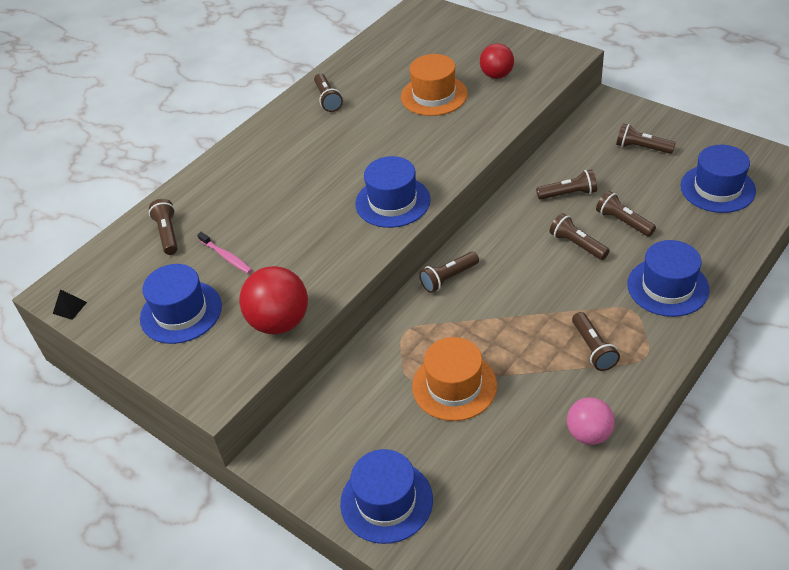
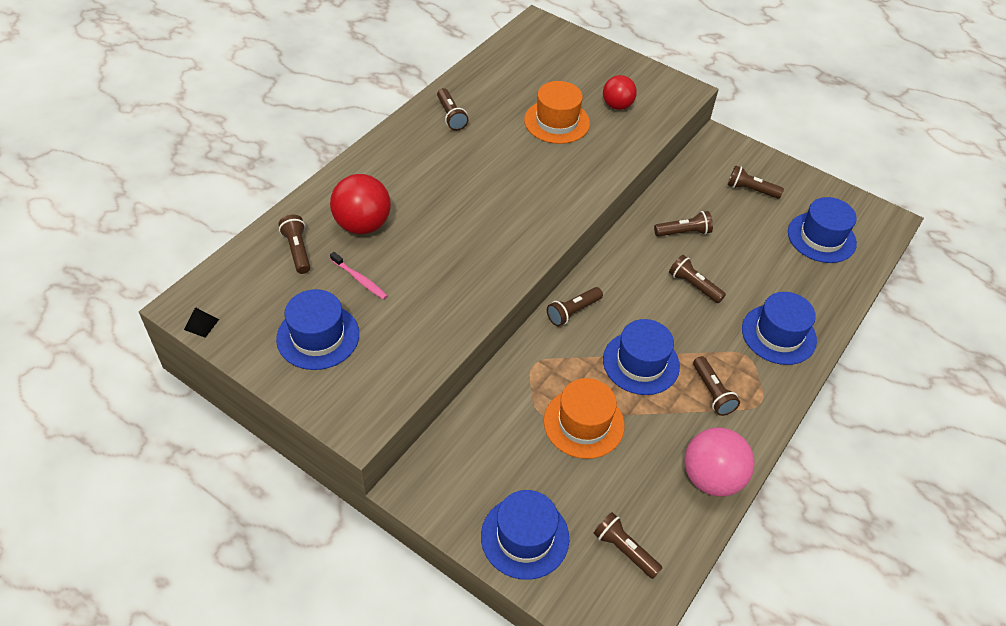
camera: 10 degrees left, 5 degrees up
(279, 322) = (419, 353): red ball -> red ball (362, 225)
(392, 202) = (523, 233): blue hat -> blue hat (641, 363)
(589, 434) = (711, 478): pink ball -> pink ball, size x1.54
(623, 222) = (735, 265): brown flashlight -> brown flashlight (624, 550)

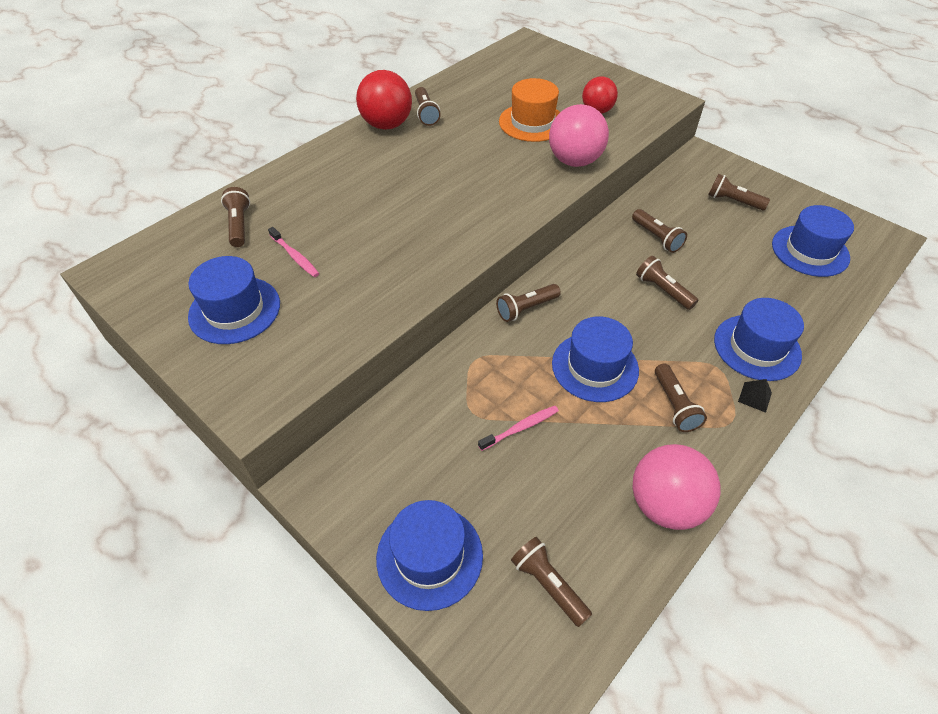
camera: 10 degrees right, 0 degrees up
(201, 324) = (117, 290): black pyramid -> black pyramid (755, 397)
(362, 225) = (312, 205): red ball -> red ball (387, 125)
(583, 423) = (520, 428): orange hat -> pink toothbrush
(602, 163) = (574, 161): none -> pink ball
(683, 232) = (657, 237): brown flashlight -> brown flashlight turned 60 degrees clockwise

